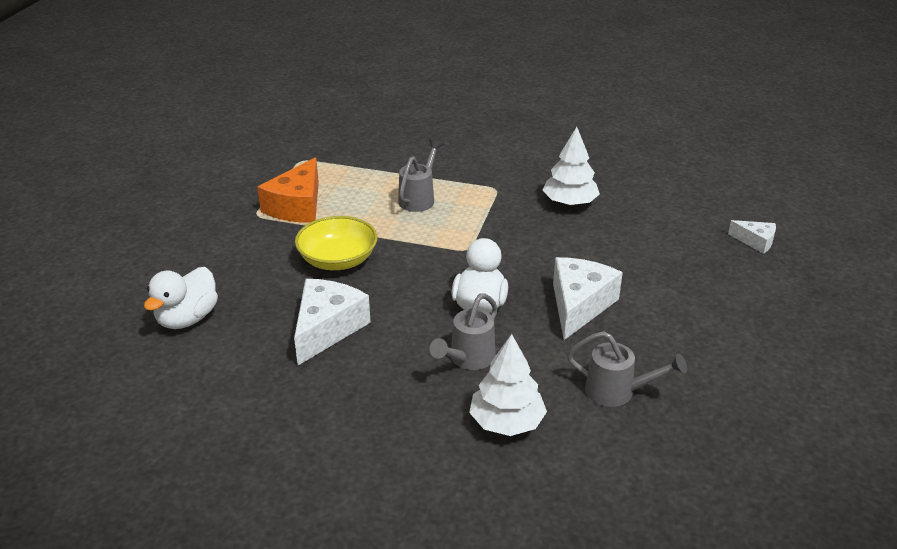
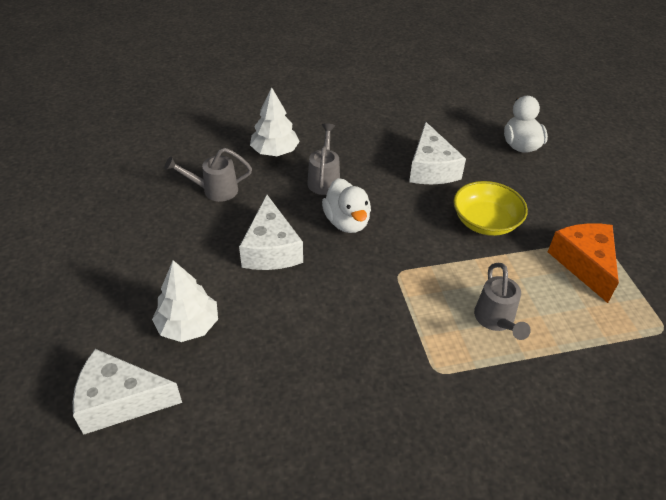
camera: 150 degrees right, 10 degrees up
(569, 203) = (345, 381): white tree -> white tree (188, 325)
(755, 242) = (120, 401): white cheese -> white cheese, size x1.86

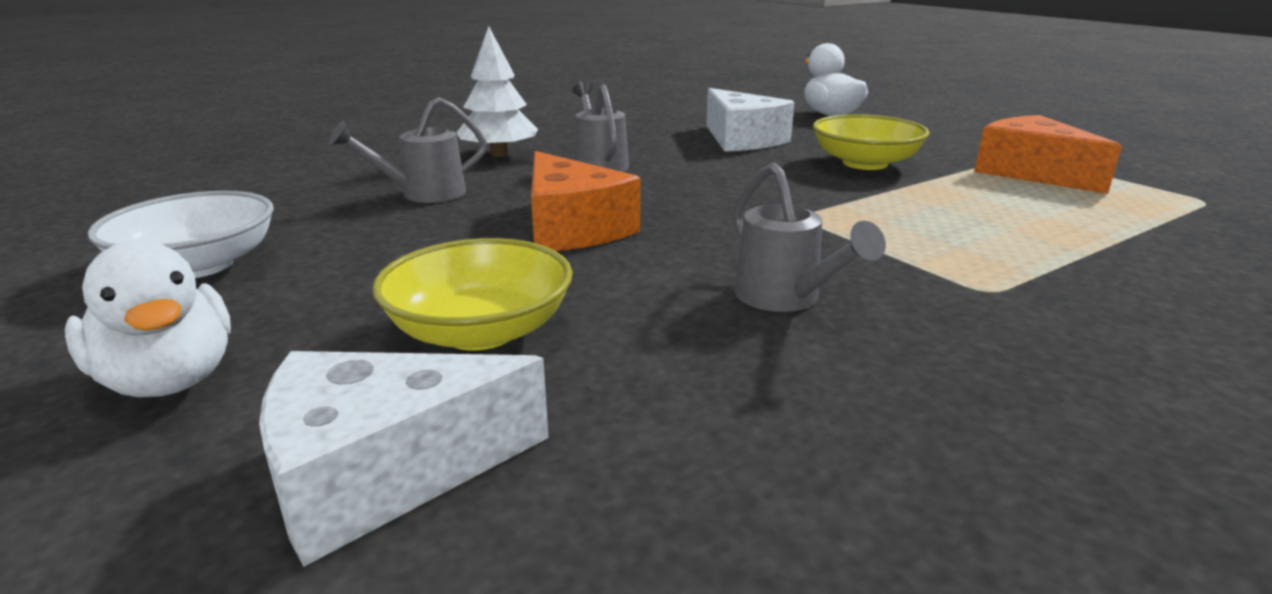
camera: 20 degrees left, 20 degrees down
(94, 234) = (198, 265): none -> white bowl
(188, 325) = (480, 331): white tree -> yellow bowl
(271, 249) = (572, 228): white cheese -> orange cheese
(347, 222) = (671, 189): white duck -> white duck (169, 380)
(496, 320) = (997, 230): grey watering can -> grey watering can (785, 299)

